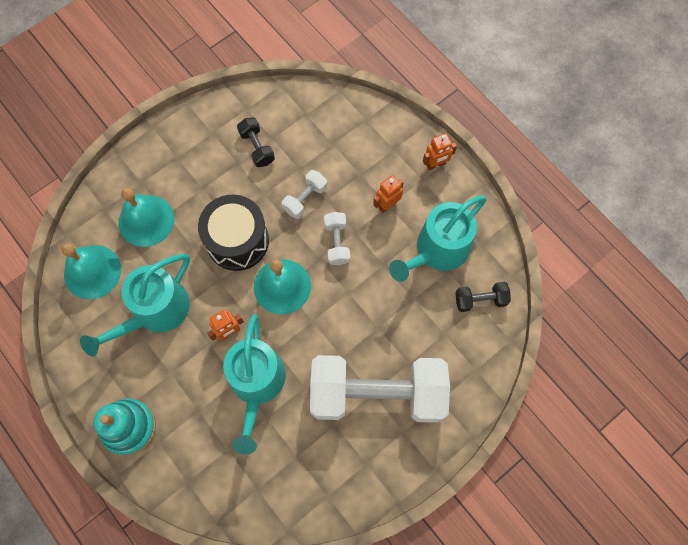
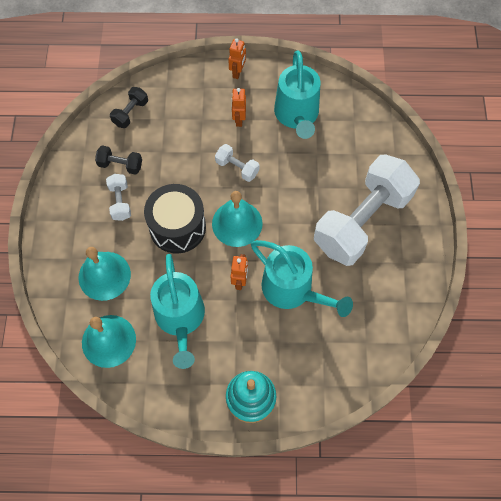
camera: 50 degrees left, 5 degrees down
(305, 199) = (187, 164): white dumbbell -> white dumbbell (120, 202)
(480, 300) = (351, 117): black dumbbell -> black dumbbell (130, 113)

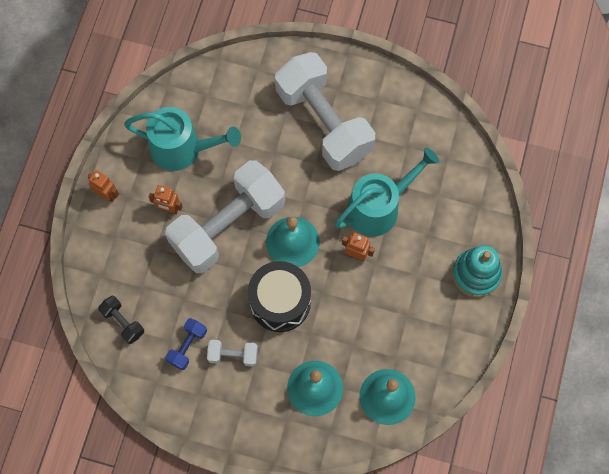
camera: 75 degrees left, 5 degrees up
(120, 165) = (187, 346): black dumbbell -> blue dumbbell
(180, 318) = (381, 321): turquoise watering can -> none
(237, 168) = (228, 225): white dumbbell -> white dumbbell, size x2.48

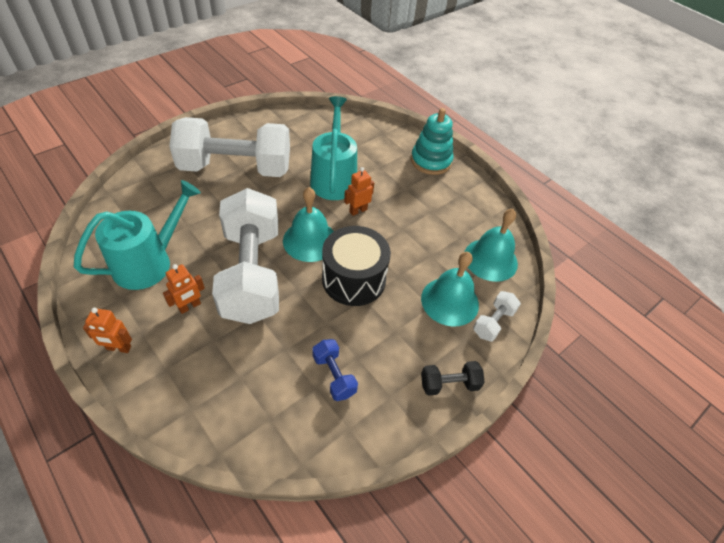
camera: 60 degrees left, 20 degrees down
(107, 195) = (118, 348): orange robot -> orange robot turned 150 degrees counterclockwise
(123, 322) = (259, 419): black dumbbell -> black dumbbell (449, 384)
(233, 355) = (373, 343): white dumbbell -> white dumbbell (493, 322)

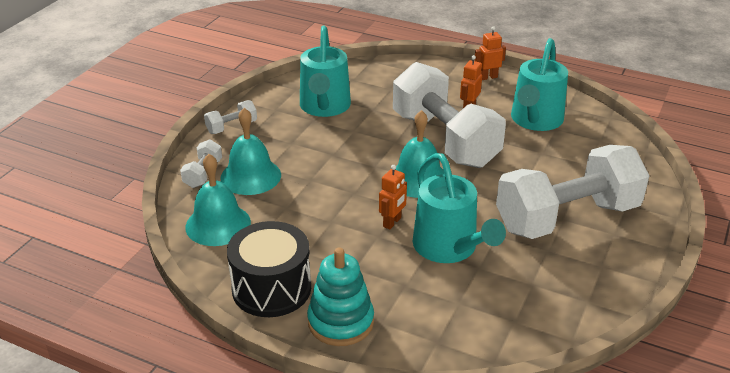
camera: 160 degrees right, 15 degrees down
(334, 375) = (324, 107): blue dumbbell -> turquoise watering can
(353, 279) = (351, 164): black drum -> black drum (271, 288)
(449, 384) = (231, 127): black dumbbell -> white dumbbell

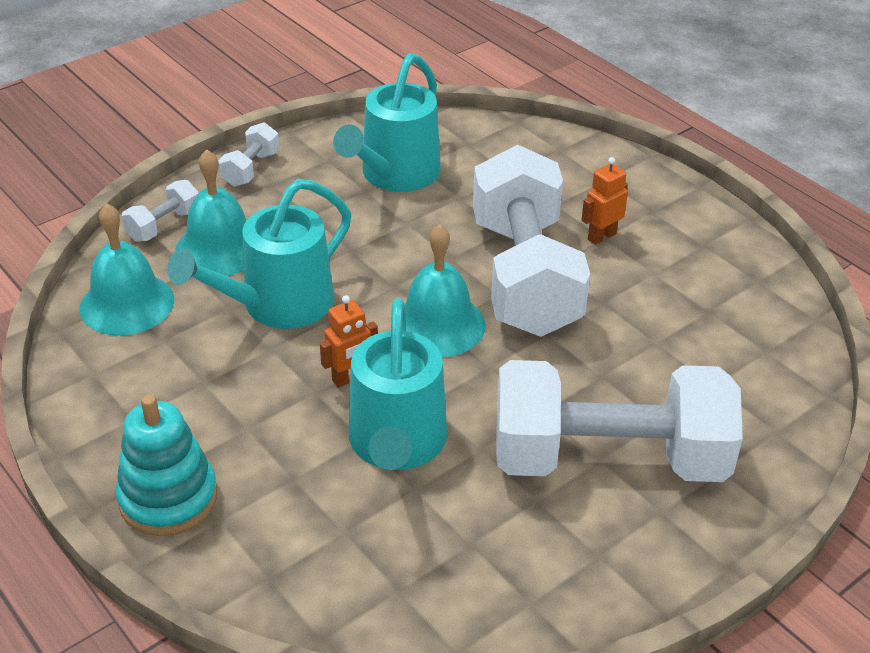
camera: 25 degrees right, 5 degrees up
(231, 127) = (251, 169): white dumbbell -> white dumbbell turned 60 degrees counterclockwise
(271, 288) = (121, 417): black drum -> none
(488, 77) = (671, 195): orange robot -> none
(535, 120) = (688, 287): turquoise watering can -> turquoise watering can (278, 305)

